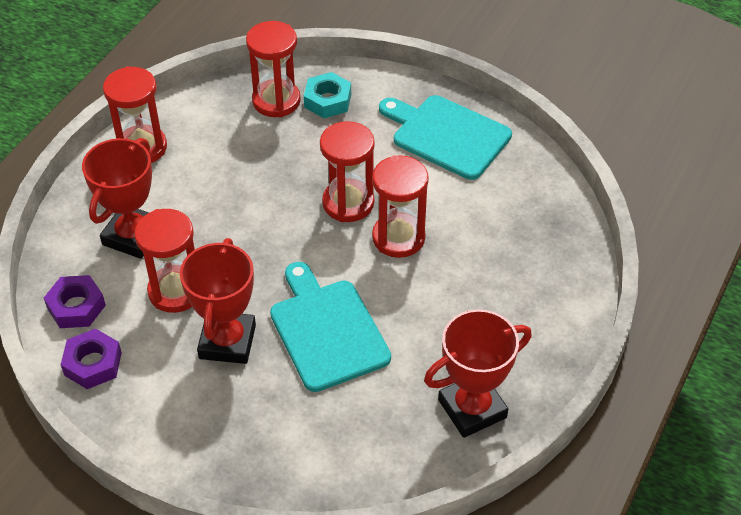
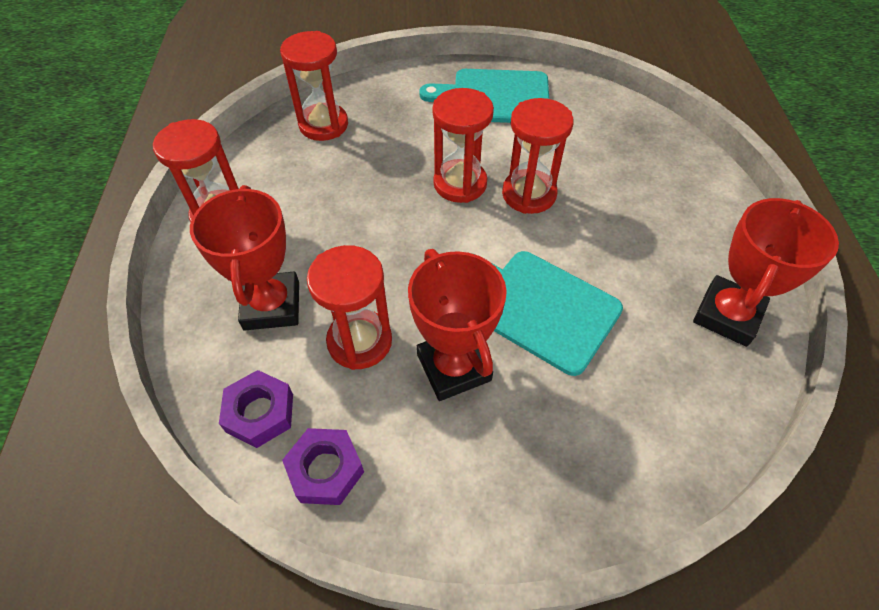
camera: 30 degrees left, 5 degrees up
(327, 100) = (370, 107): turquoise nut -> none

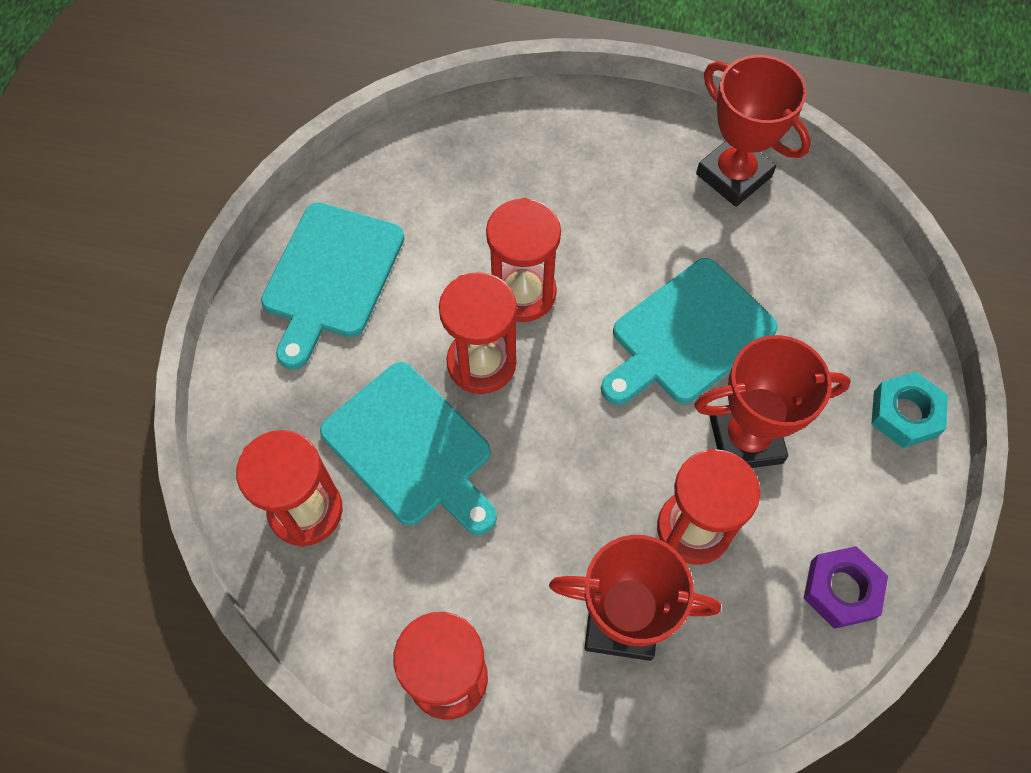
camera: 75 degrees left, 10 degrees up
(260, 413) = (765, 651): purple nut -> none
(381, 162) = (411, 448): none -> turquoise cutting board
(530, 511) = (905, 414): none -> turquoise nut

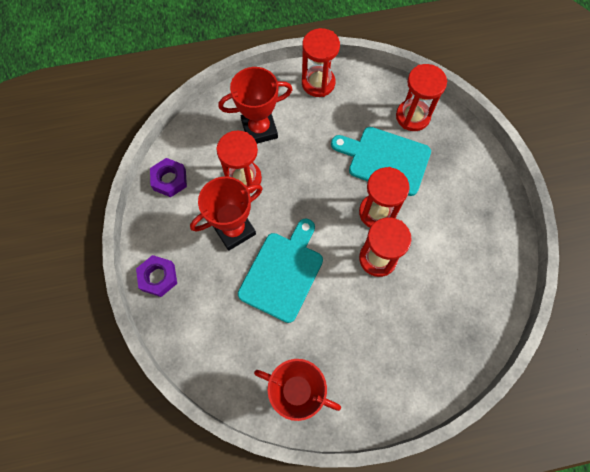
camera: 155 degrees right, 5 degrees up
(331, 276) = (477, 224): turquoise cutting board -> none
(905, 414) = (158, 277): turquoise nut -> purple nut

